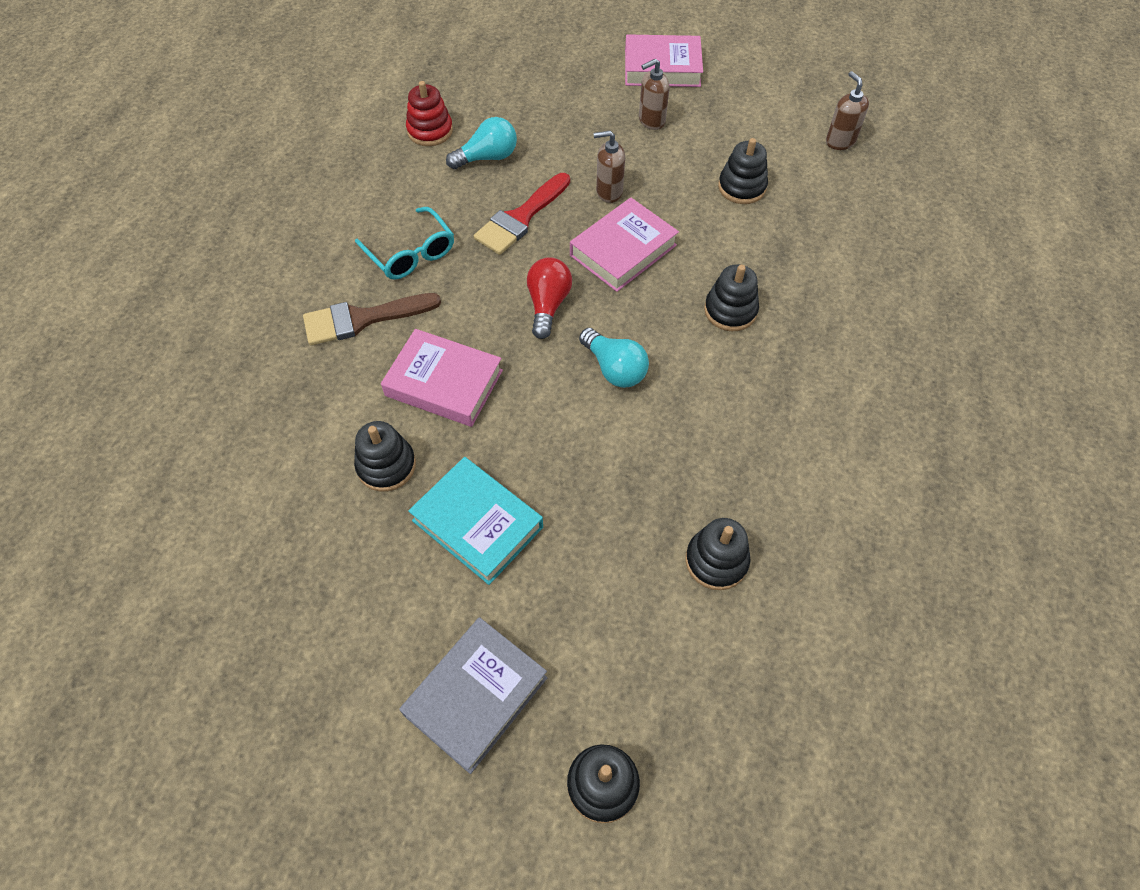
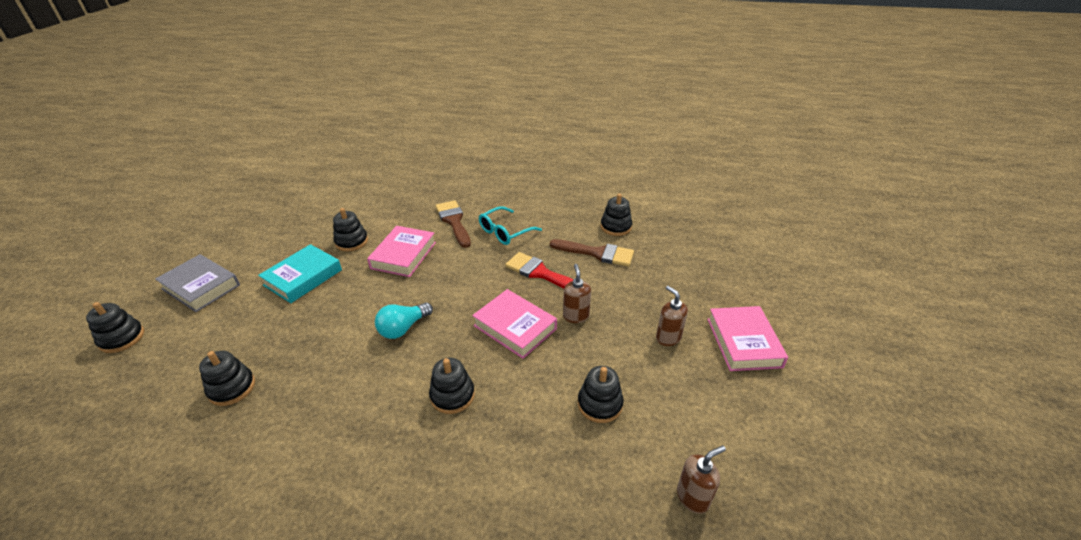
camera: 85 degrees right, 20 degrees down
(430, 131) = (616, 227): red stacking toy -> black stacking toy
(487, 157) = (597, 253): turquoise light bulb -> brown brush
(548, 305) = (462, 292): red light bulb -> none

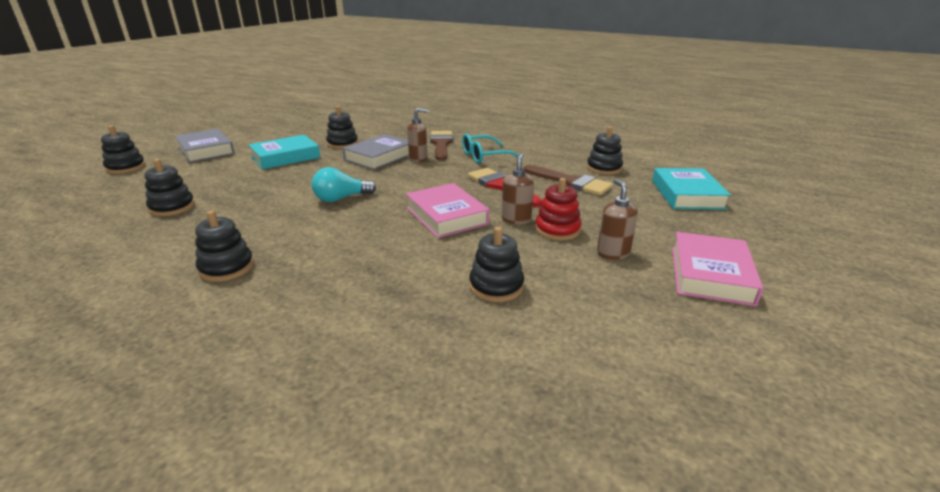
camera: 20 degrees right, 10 degrees down
(403, 255) = (379, 157): pink book -> grey book
(452, 395) = (348, 248): black stacking toy -> black stacking toy (226, 268)
(614, 320) = (557, 230): none -> red stacking toy
(693, 248) = (686, 194): none -> turquoise book
(693, 497) = (558, 390): brown soap dispenser -> brown soap dispenser (418, 159)

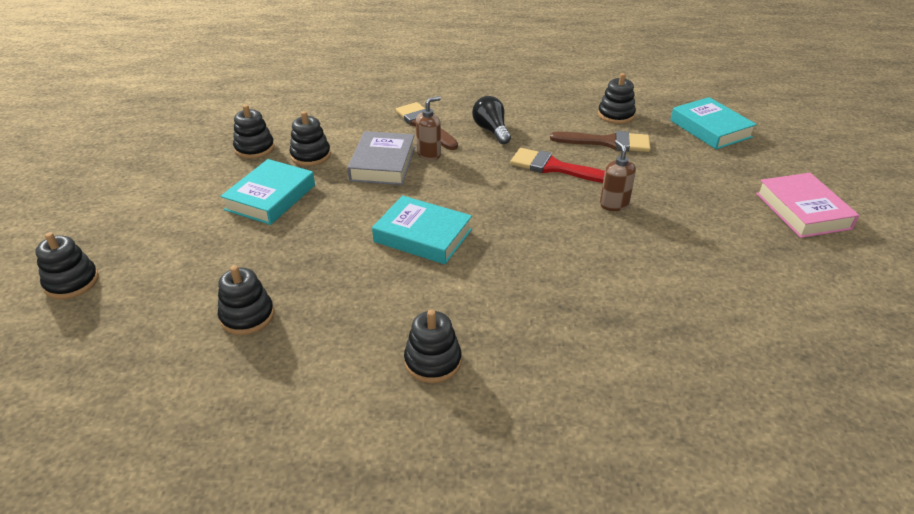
camera: 30 degrees left, 10 degrees up
(206, 150) = (144, 219): grey book -> none
(341, 198) = (422, 236): turquoise light bulb -> turquoise book
(446, 216) = (551, 222): pink book -> none
(484, 156) = (491, 130): turquoise glasses -> black light bulb
(496, 286) = (680, 282): black stacking toy -> black stacking toy (254, 148)
(557, 230) = (658, 204): red stacking toy -> none
(613, 253) = (722, 214): brown soap dispenser -> none

